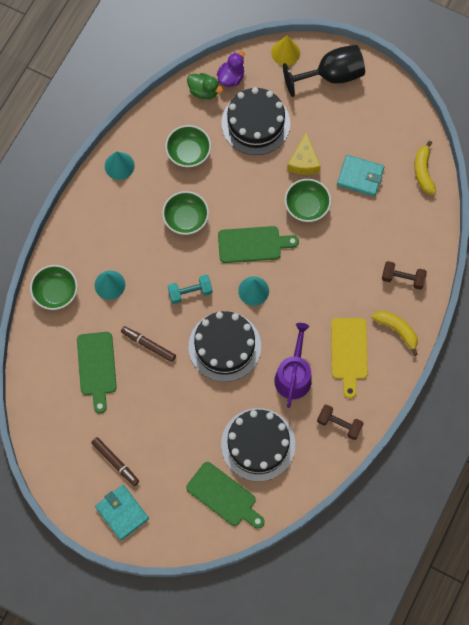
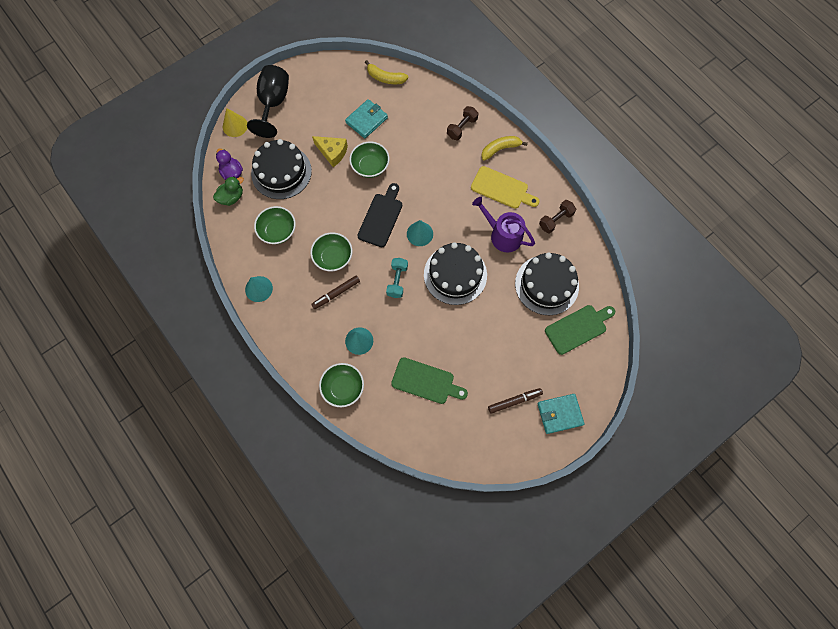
camera: 65 degrees left, 0 degrees up
(148, 345) = (426, 332): brown marker -> brown marker (336, 293)
(253, 244) = (381, 217): green cutting board -> black cutting board

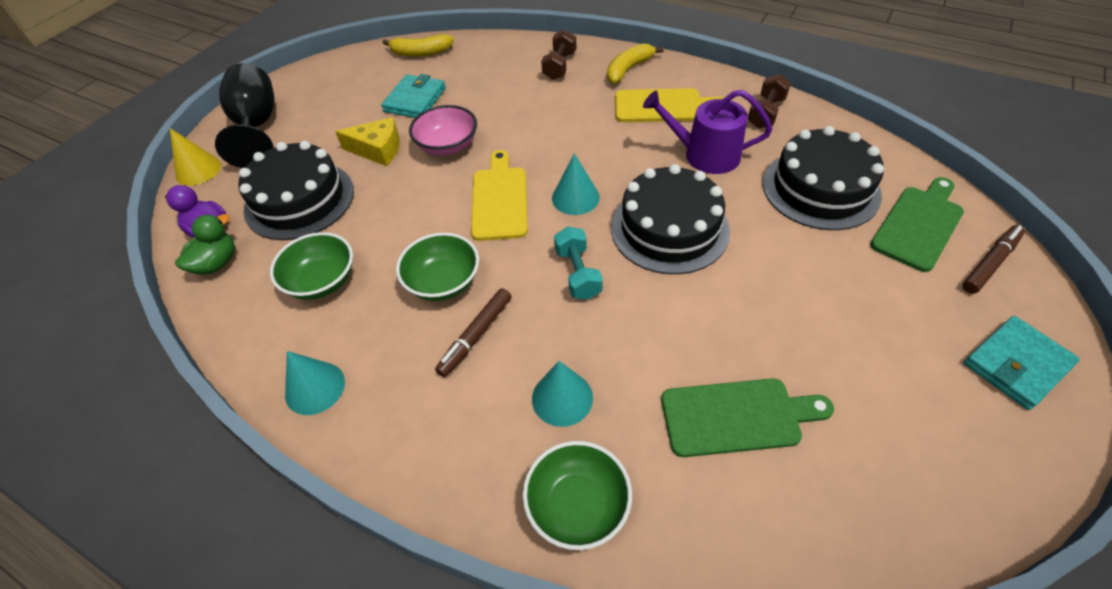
camera: 20 degrees left, 20 degrees down
(370, 166) = (447, 146): green bowl -> pink bowl
(381, 217) = (499, 199): black cutting board -> yellow cutting board
(514, 401) = (921, 378): brown marker -> brown marker (990, 263)

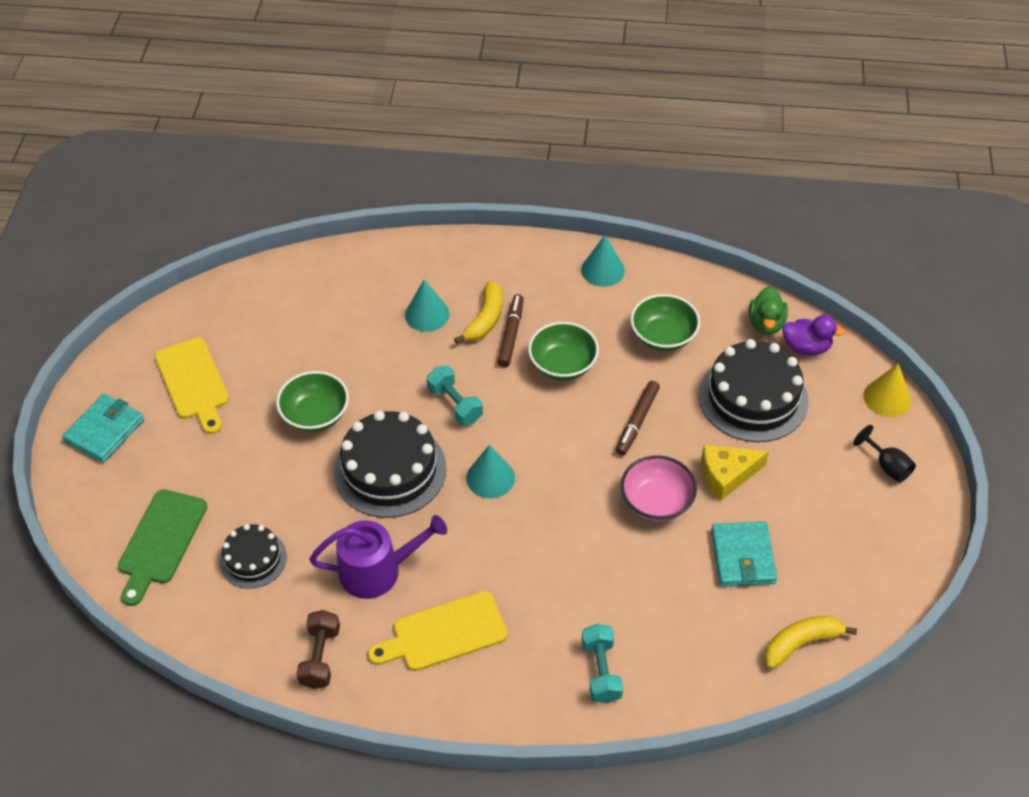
camera: 155 degrees right, 0 degrees up
(257, 126) = (887, 466): black goblet -> black goblet, size x0.48
(499, 199) = (562, 454): yellow cutting board -> yellow cutting board (193, 382)
(559, 66) = (601, 671): brown dumbbell -> turquoise dumbbell
(578, 505) = (392, 264): green bowl -> green bowl (315, 415)
(628, 69) = (509, 691): yellow banana -> yellow banana (485, 319)
(737, 416) = (304, 338): green cutting board -> none
(820, 189) = (253, 559): black cake -> black cake, size x0.57
(990, 263) = (104, 516): brown marker -> brown marker (637, 421)

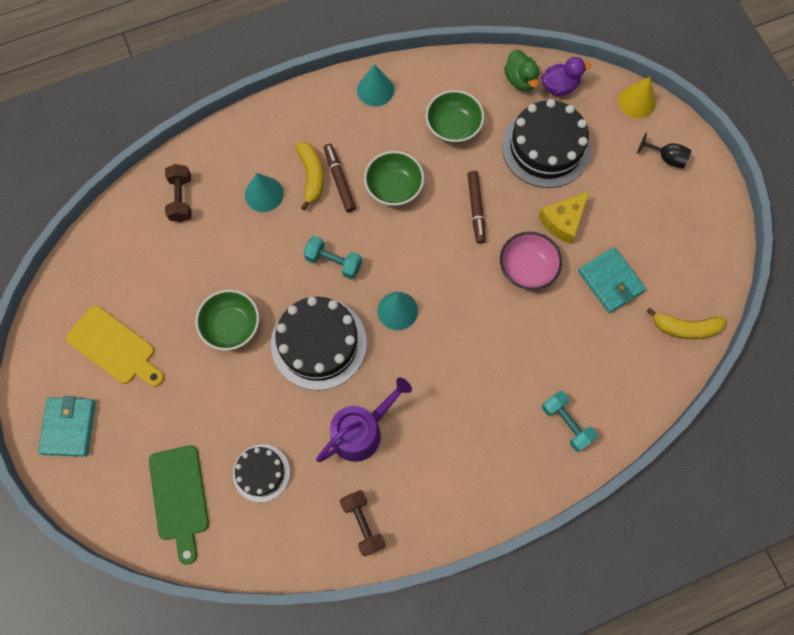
camera: 30 degrees left, 20 degrees up
(344, 284) = (181, 198): none -> brown dumbbell
(444, 633) = (440, 455): yellow cutting board -> none
(801, 643) = (685, 328): yellow banana -> yellow banana turned 120 degrees counterclockwise

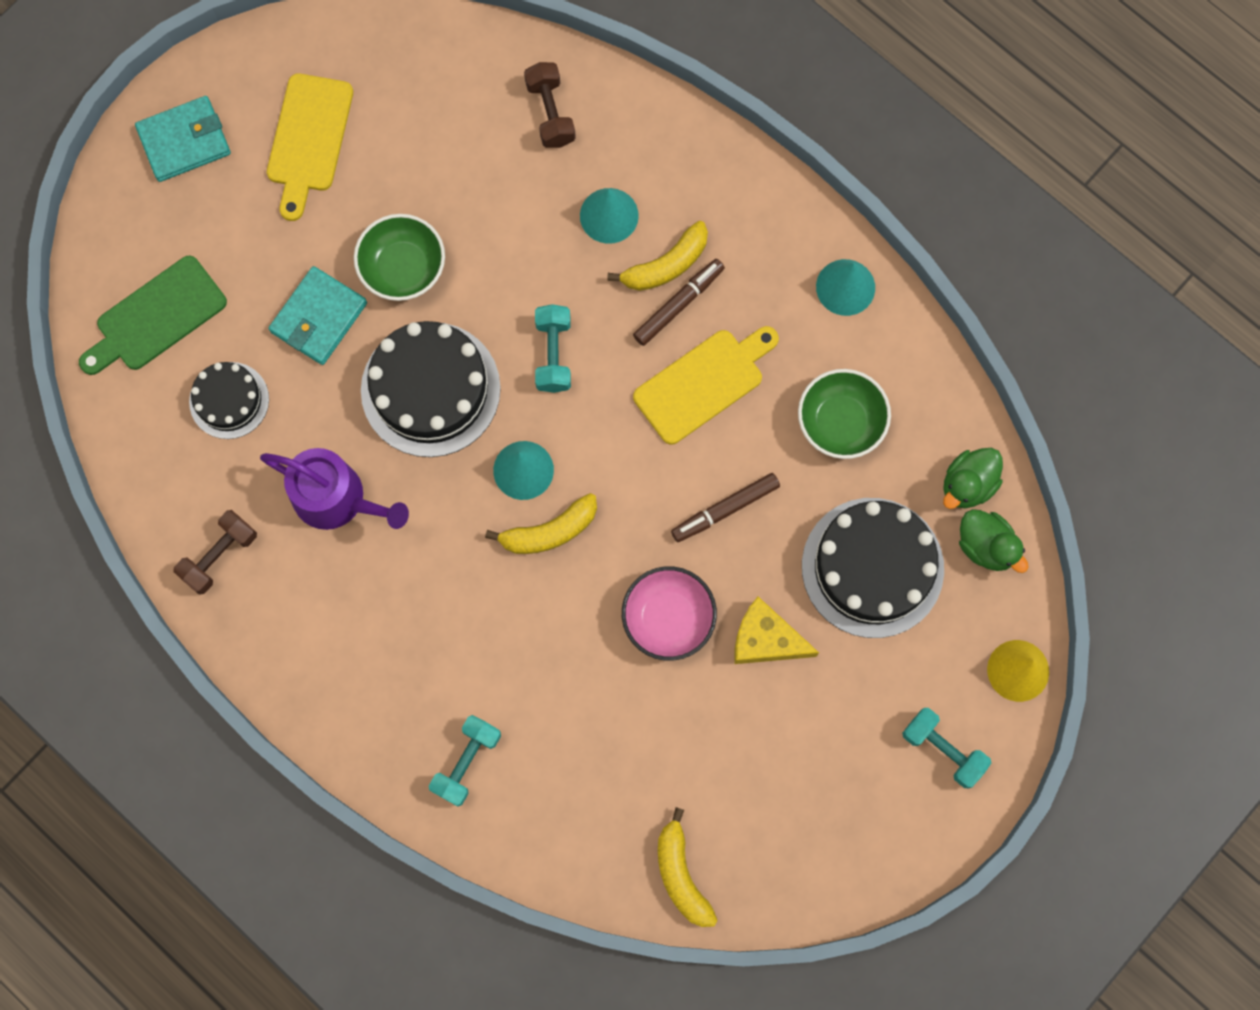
camera: 65 degrees right, 5 degrees up
(181, 198) = (550, 113): brown dumbbell -> brown dumbbell turned 75 degrees counterclockwise
(394, 187) = (703, 383): green bowl -> yellow cutting board
(443, 312) = (549, 531): none -> yellow banana
(559, 86) = (986, 546): purple duck -> green duck
(610, 281) = (703, 742): turquoise wallet -> turquoise wallet (319, 318)
(666, 158) = (943, 750): black goblet -> turquoise dumbbell

